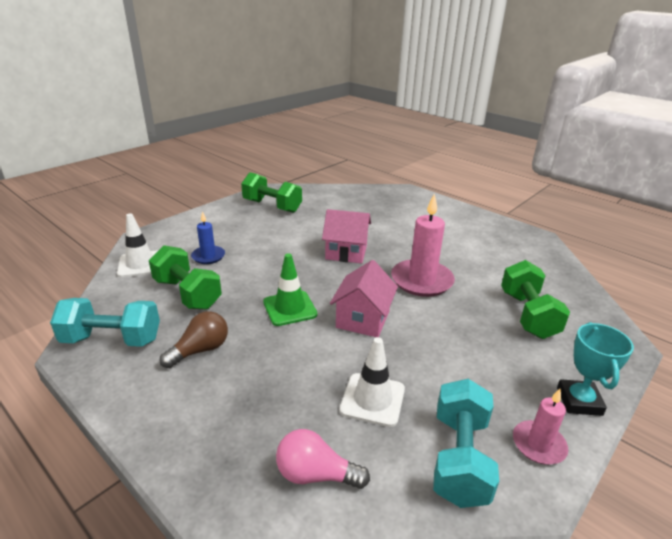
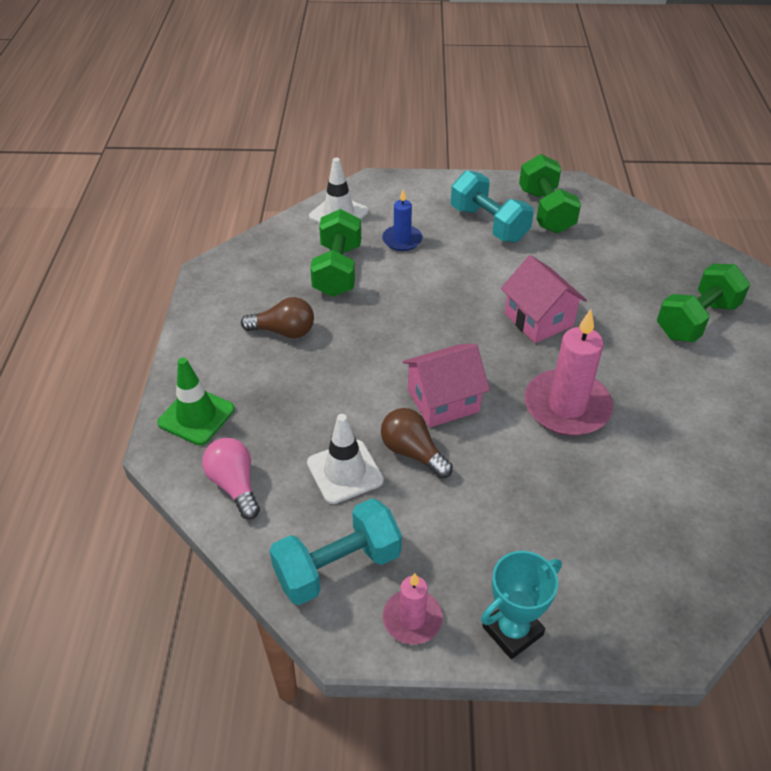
camera: 50 degrees right, 15 degrees up
(112, 340) = (241, 278): turquoise dumbbell -> turquoise dumbbell (489, 224)
(290, 308) = (397, 343): green traffic cone -> green traffic cone (196, 416)
(390, 357) = (412, 452): none -> brown light bulb
(528, 315) = (620, 527): green dumbbell -> green dumbbell (696, 320)

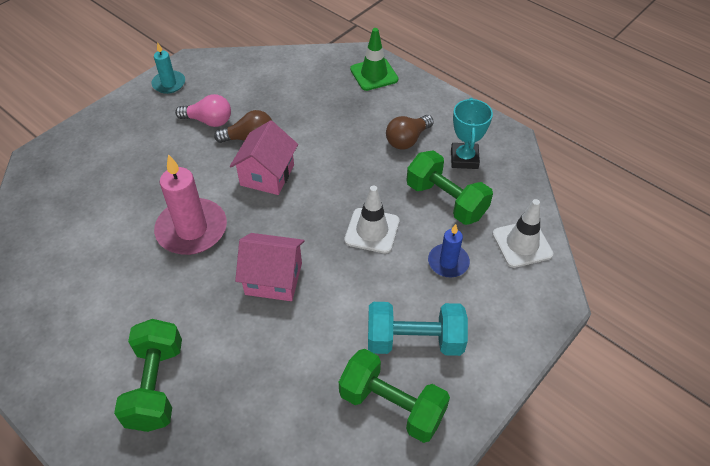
camera: 130 degrees right, 5 degrees up
(234, 485) = (310, 67): pink light bulb -> pink light bulb (209, 121)
(338, 567) = (223, 76): turquoise dumbbell -> none
(345, 472) = (270, 107): white traffic cone -> white traffic cone (372, 231)
(412, 619) = (169, 84): pink candle -> turquoise candle
(512, 630) = (120, 109): turquoise trophy -> turquoise trophy (464, 159)

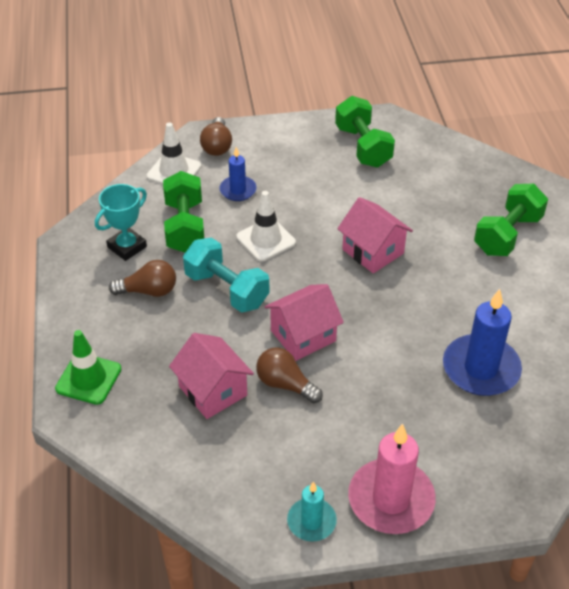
camera: 140 degrees left, 5 degrees down
(112, 230) = (481, 368): none -> blue candle
(192, 229) = (409, 326): pink candle -> pink candle (391, 499)
(209, 121) = (307, 433): pink light bulb -> none
(292, 110) = (213, 391): none -> pink house
(414, 340) = (314, 165): turquoise dumbbell -> turquoise dumbbell (226, 289)
(524, 298) = (217, 146): none -> brown light bulb

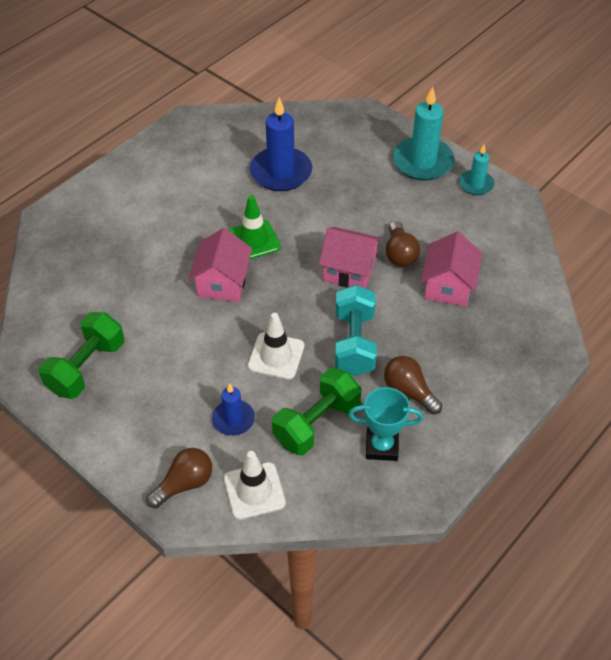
camera: 130 degrees left, 5 degrees up
(88, 379) = (521, 361): green traffic cone -> green traffic cone (254, 240)
(391, 499) = (422, 162): pink candle -> turquoise candle
(507, 235) = (128, 219): green dumbbell -> none

